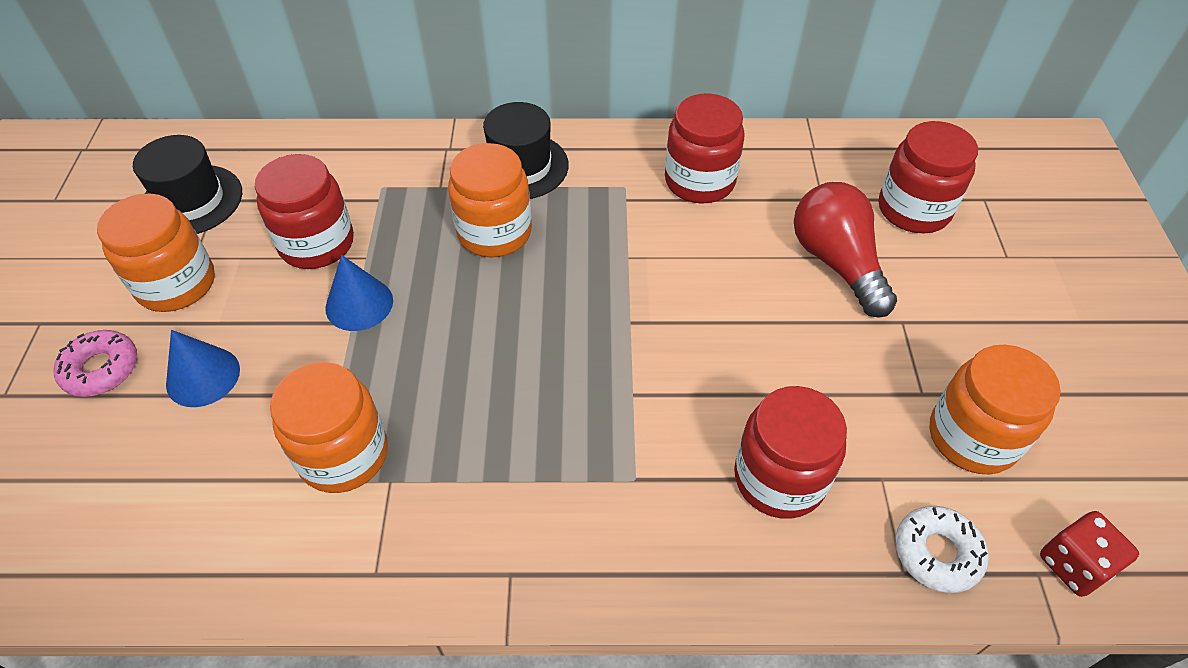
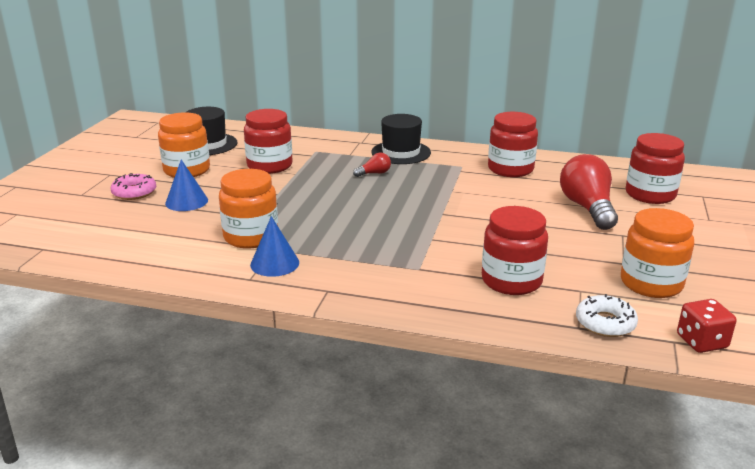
camera: 15 degrees right, 25 degrees down
(359, 304) = (284, 188): blue cone -> blue cone (274, 263)
(494, 232) = (374, 173): orange jar -> red light bulb

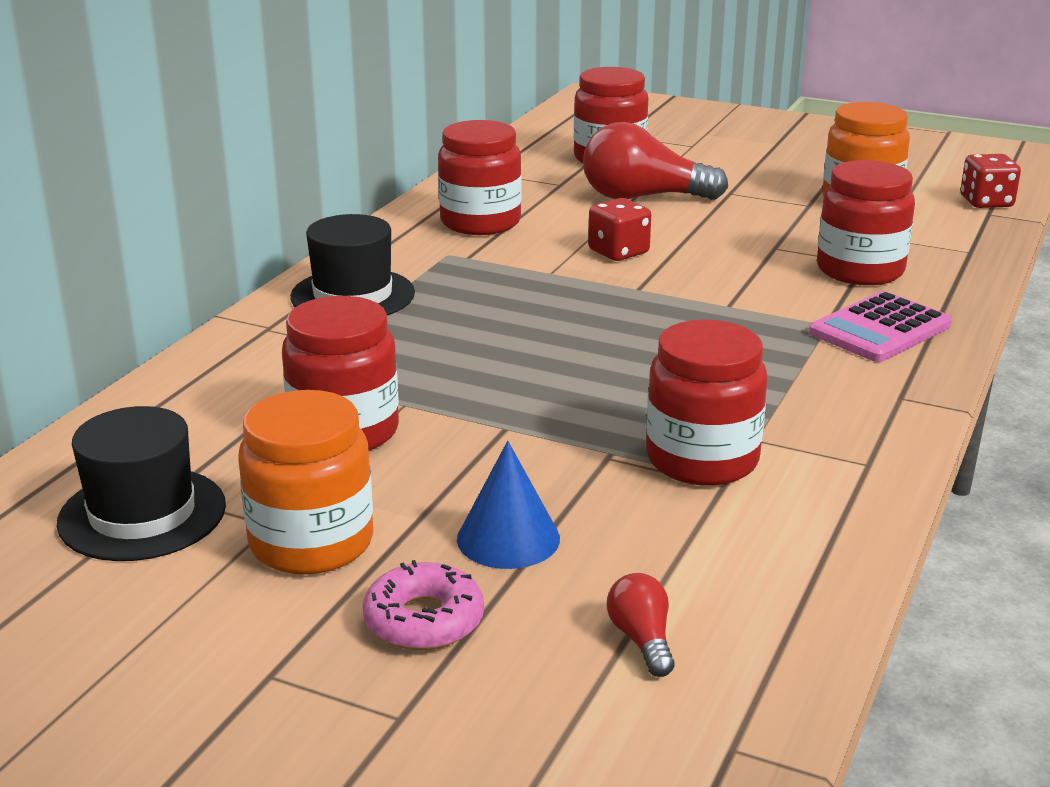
camera: 80 degrees left, 0 degrees up
(251, 237) = (702, 460): orange jar -> red jar
(274, 263) = (811, 438): blue cone -> none
(374, 173) = (444, 327): red light bulb -> red light bulb (642, 640)
(418, 286) = (880, 329): none -> pink calculator
(492, 206) = (618, 252): none -> red dice
(605, 323) = (958, 237): white donut -> none

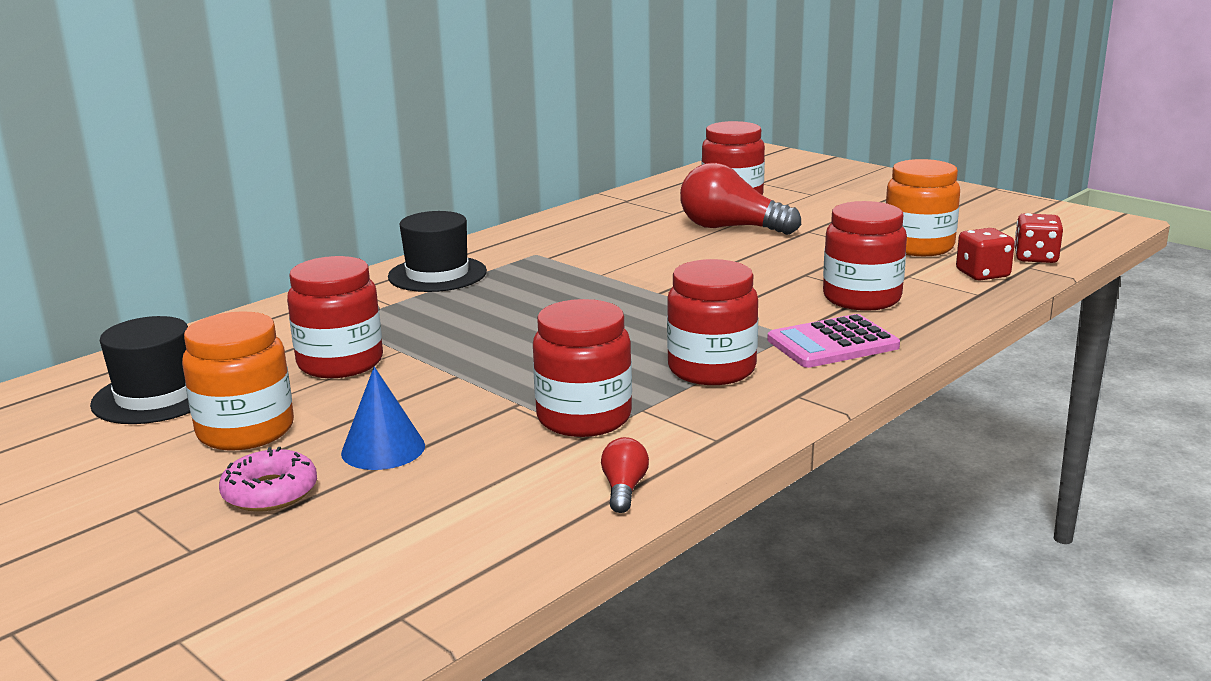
camera: 20 degrees right, 5 degrees down
(480, 222) = (582, 234): red jar -> red jar (711, 369)
(618, 252) = (670, 265): red dice -> red dice (982, 274)
(642, 640) = (409, 532): red light bulb -> red light bulb (624, 489)

